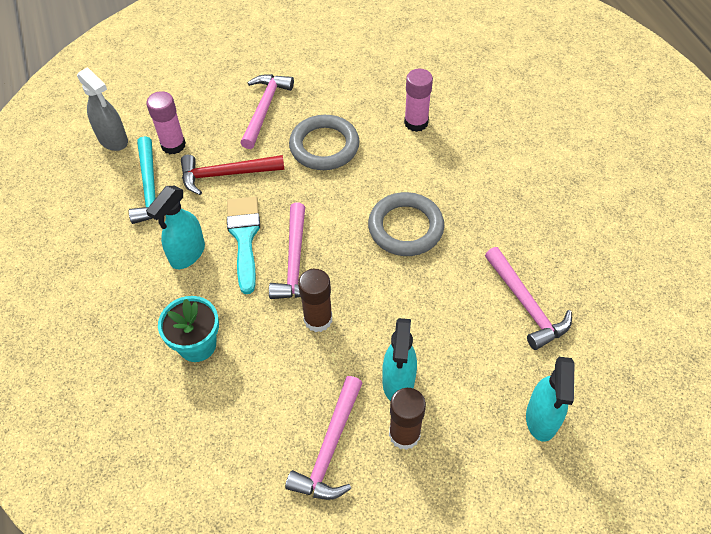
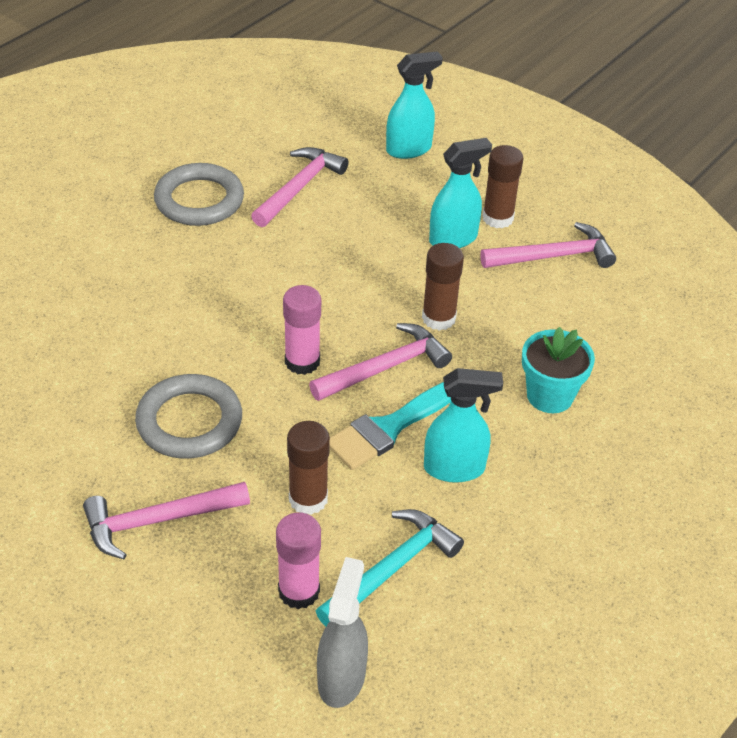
camera: 125 degrees left, 10 degrees down
(226, 174) = (308, 499): red hammer -> brown glue stick
(405, 227) = (268, 299): grey ring -> grey ring (199, 200)
(416, 123) = (89, 351): pink glue stick -> pink glue stick (302, 362)

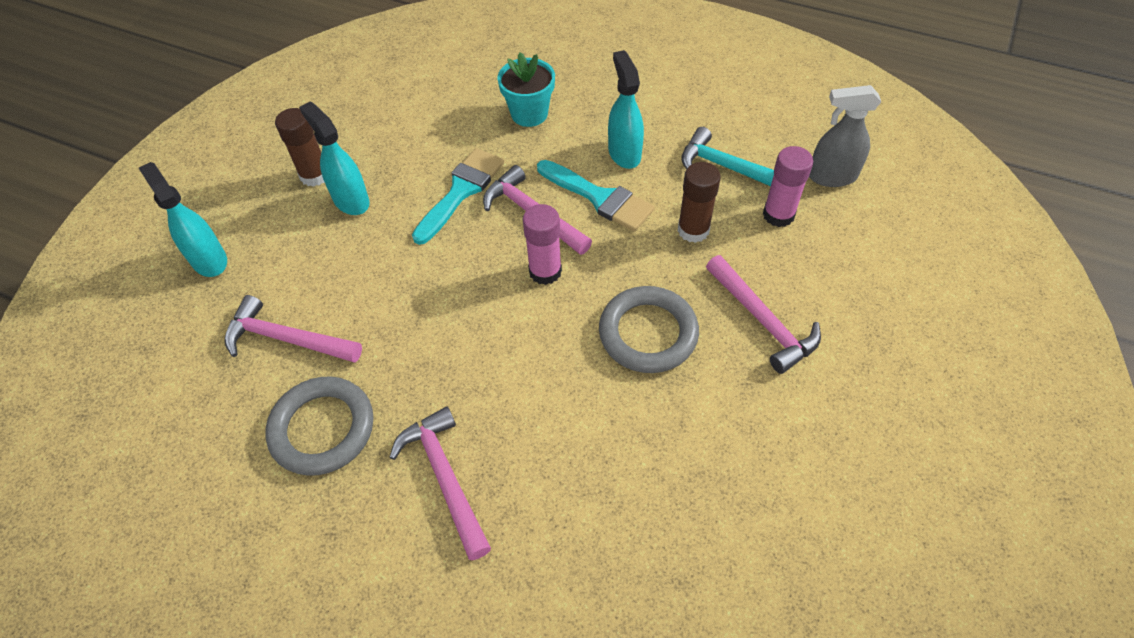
camera: 100 degrees left, 10 degrees up
(438, 318) = (461, 191): brown glue stick -> turquoise brush
(553, 256) = (362, 133): pink hammer -> pink hammer (445, 477)

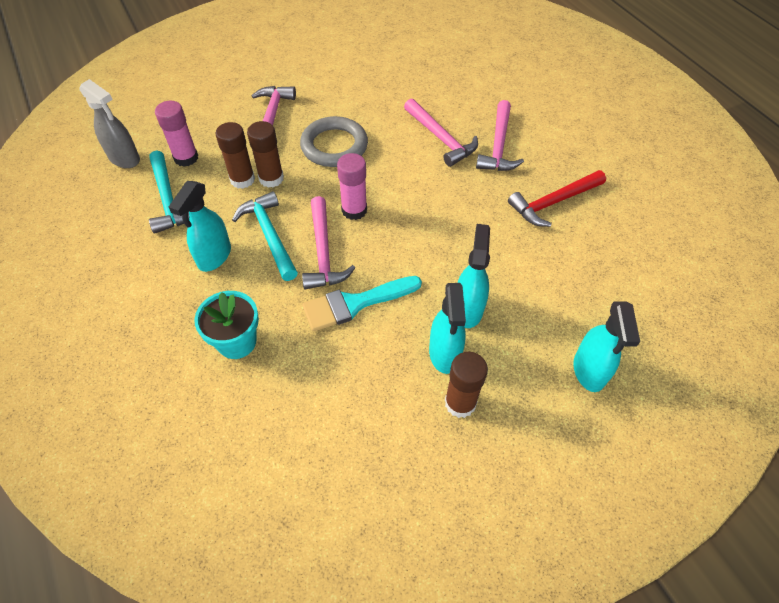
camera: 145 degrees left, 0 degrees up
(287, 339) = (551, 268): pink hammer -> pink hammer (441, 138)
(322, 429) = (553, 202): grey ring -> red hammer
(353, 246) = (468, 309): none -> turquoise spray bottle
(599, 198) = (269, 235): turquoise brush -> turquoise hammer
(667, 250) = (271, 178): none -> brown glue stick

